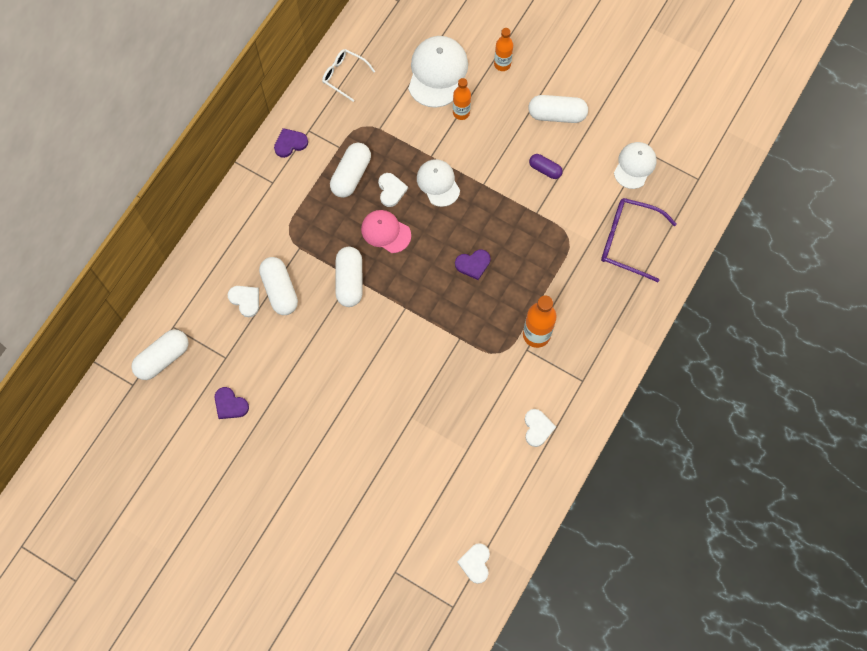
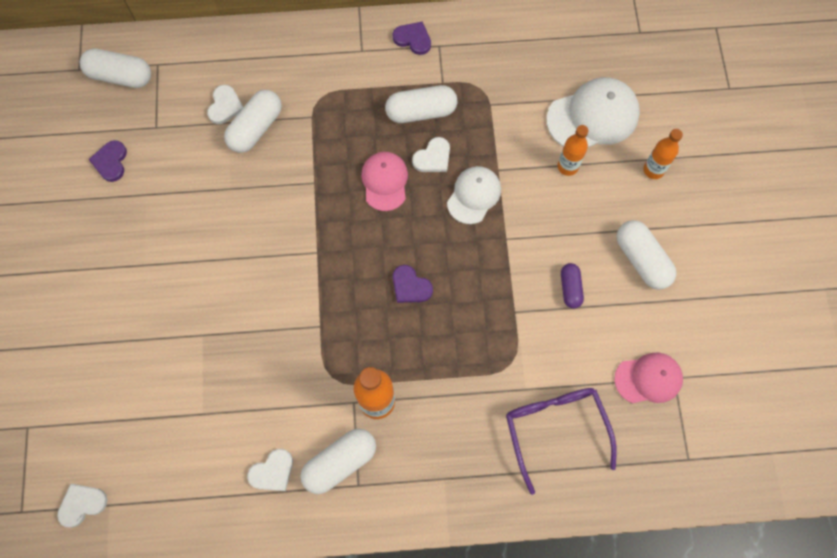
camera: 55 degrees right, 0 degrees up
(344, 75) = (520, 38): white glasses -> none
(350, 281) = (309, 183): white capsule -> white capsule (340, 462)
(634, 166) = (648, 379): white cap -> pink cap

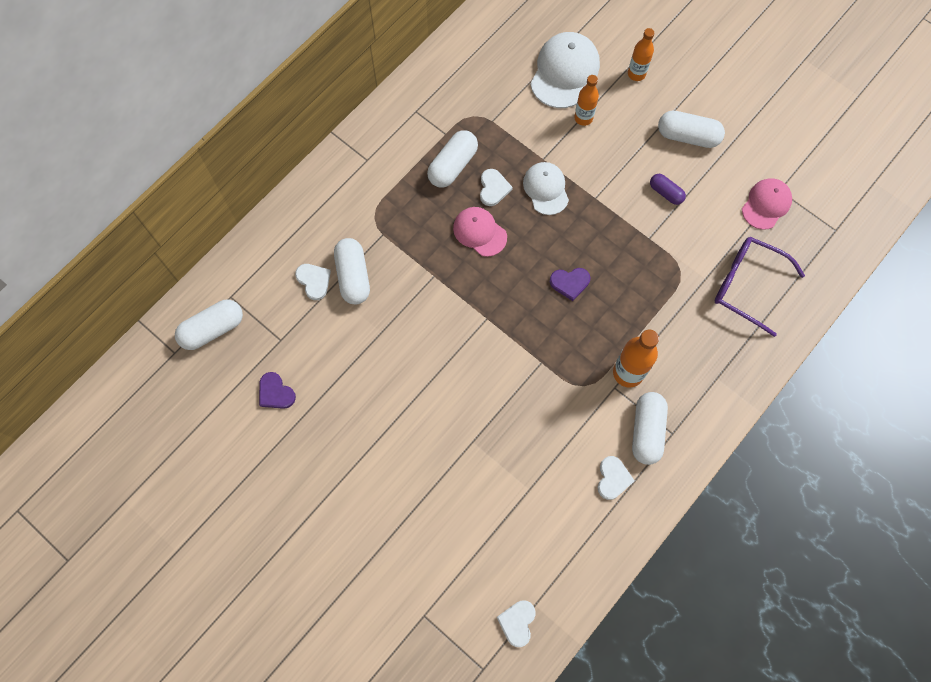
camera: 45 degrees left, 0 degrees up
(413, 39) = (393, 122): purple heart -> none

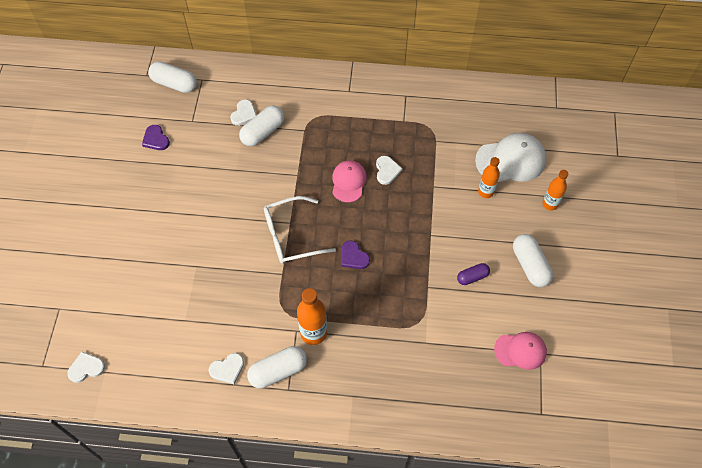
camera: 55 degrees right, 10 degrees down
(275, 392) = (156, 139): purple heart -> purple heart turned 45 degrees counterclockwise
(453, 165) = (384, 138): white capsule -> none
(493, 188) = (387, 171): white heart -> white heart turned 60 degrees counterclockwise
(503, 327) = (291, 236): none -> white glasses
(546, 189) = (412, 201): white cap -> none
(666, 193) = (472, 277): purple capsule -> purple capsule turned 60 degrees clockwise
(747, 285) = (443, 375): purple glasses -> none

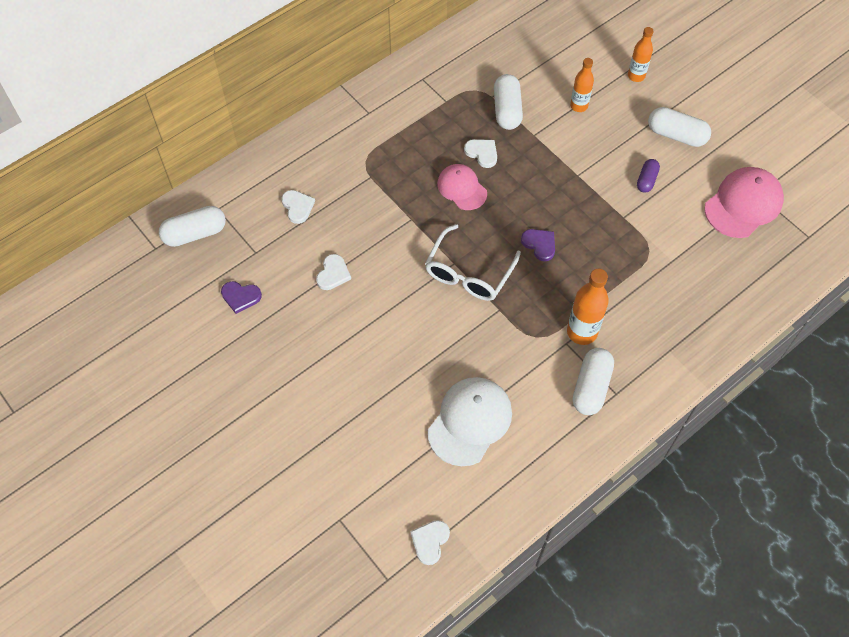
camera: 45 degrees left, 0 degrees up
(227, 369) = (550, 425): white heart -> white heart (333, 274)
(263, 132) = (335, 208): white capsule -> white capsule (507, 110)
(353, 257) = (539, 244): purple heart -> purple heart turned 135 degrees counterclockwise
(511, 160) = (568, 65): white cap -> white cap (470, 421)
(520, 351) = (743, 204): pink cap -> pink cap, size x1.55

